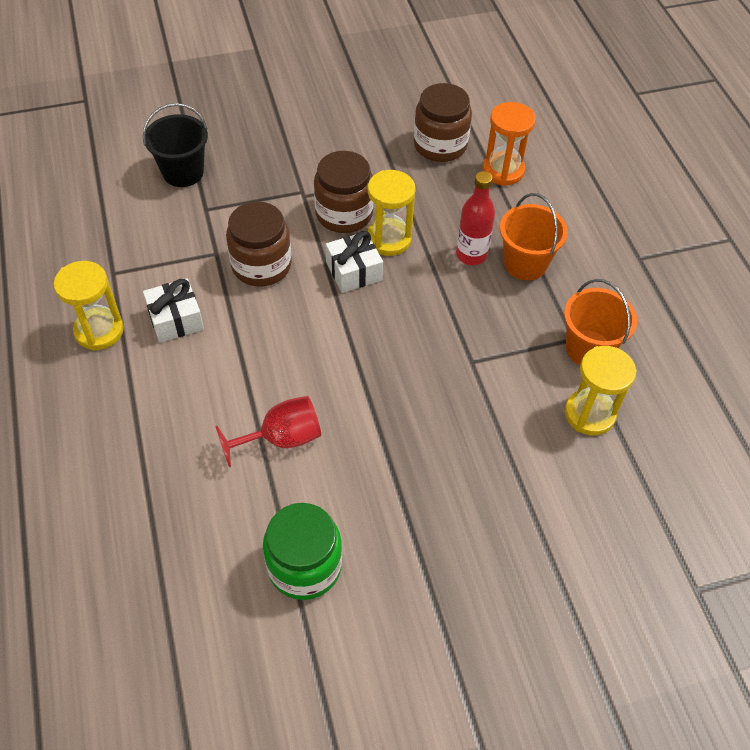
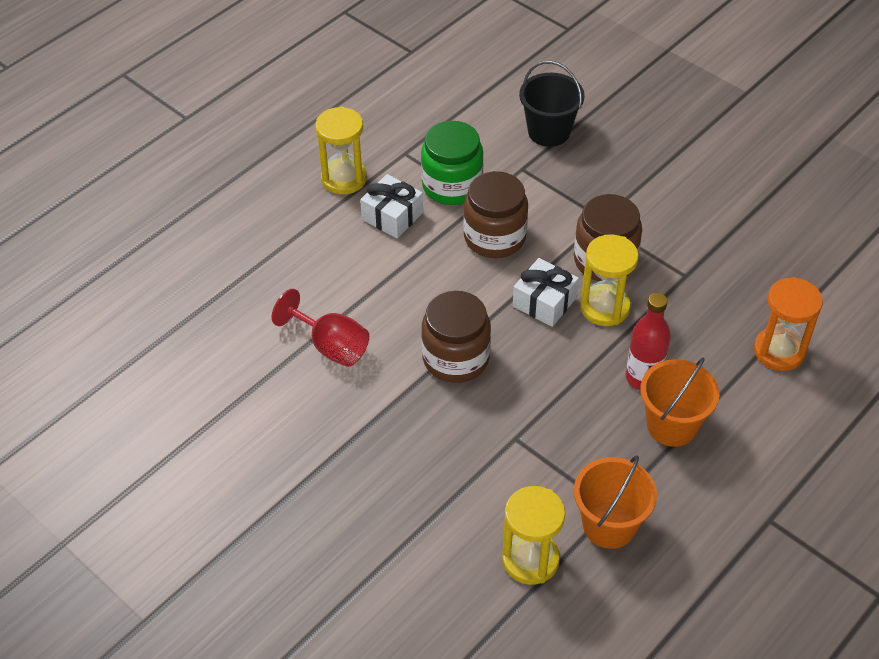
camera: 60 degrees right, 5 degrees down
(304, 566) = (225, 423): green jar -> green jar (452, 186)
(440, 145) = (763, 286): brown jar -> brown jar (456, 358)

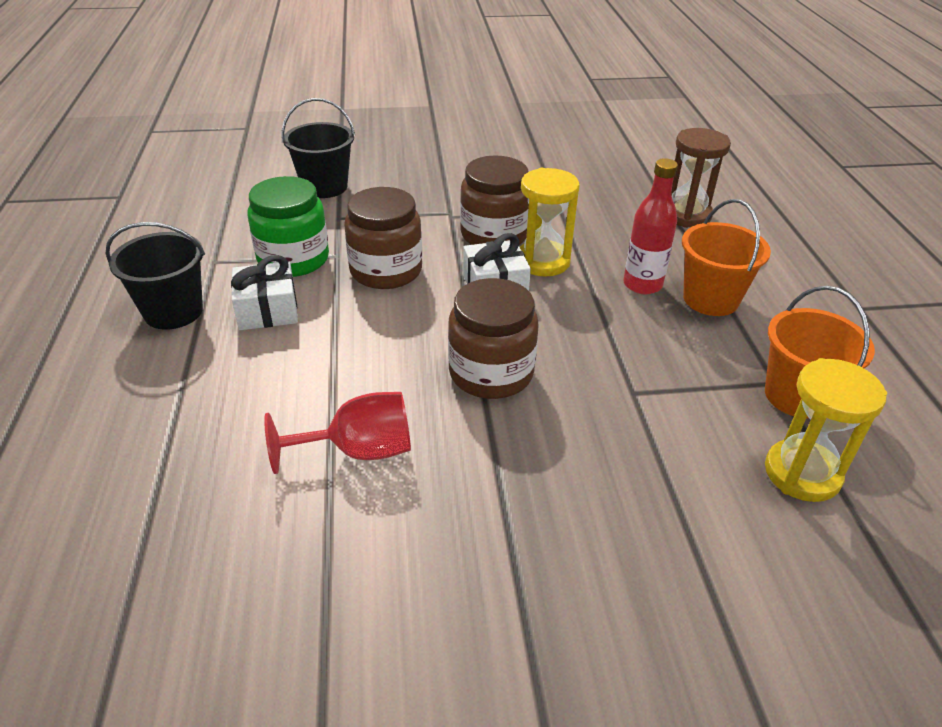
camera: 50 degrees left, 10 degrees down
(343, 178) = (173, 312): yellow hourglass -> black bucket
(779, 351) = (686, 215): orange hourglass -> brown hourglass

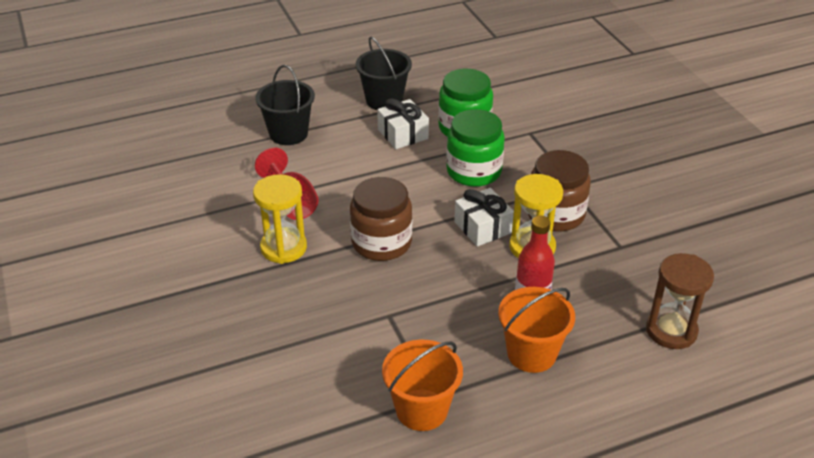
camera: 75 degrees right, 0 degrees up
(324, 187) = (569, 115): black bucket -> black bucket (288, 134)
(386, 271) = (474, 171): brown jar -> green jar
(802, 473) = (335, 410): yellow hourglass -> yellow hourglass (283, 248)

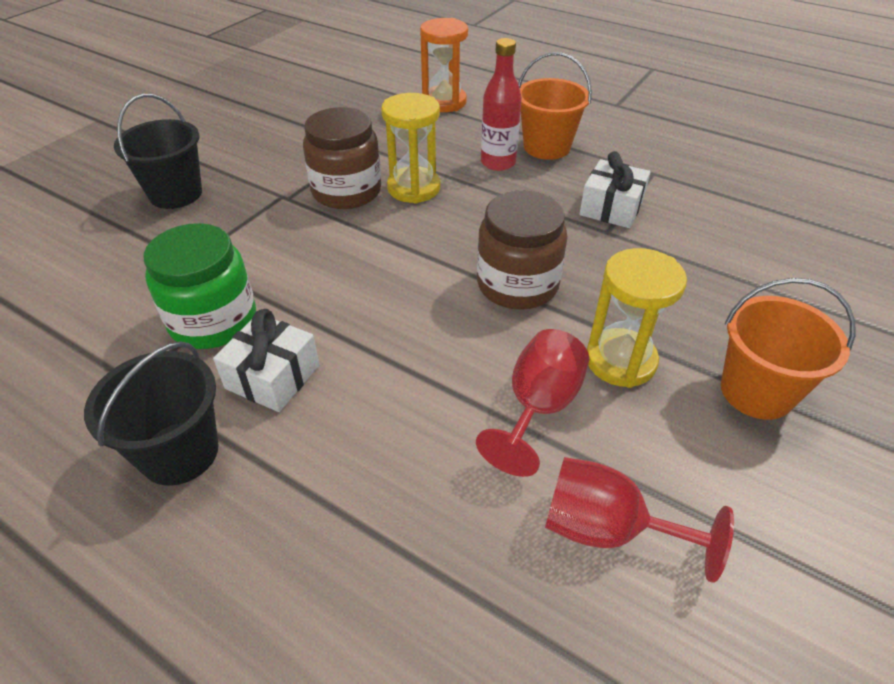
camera: 125 degrees left, 5 degrees up
(215, 189) = (606, 530): none -> red goblet
(288, 134) = (376, 532): black bucket -> black bucket (176, 194)
(421, 410) = (672, 173): orange bucket -> orange bucket (756, 391)
(474, 171) = (314, 272): green jar -> none
(483, 227) = (414, 227): white gift -> white gift (611, 208)
(671, 331) = (444, 102): brown hourglass -> orange hourglass

